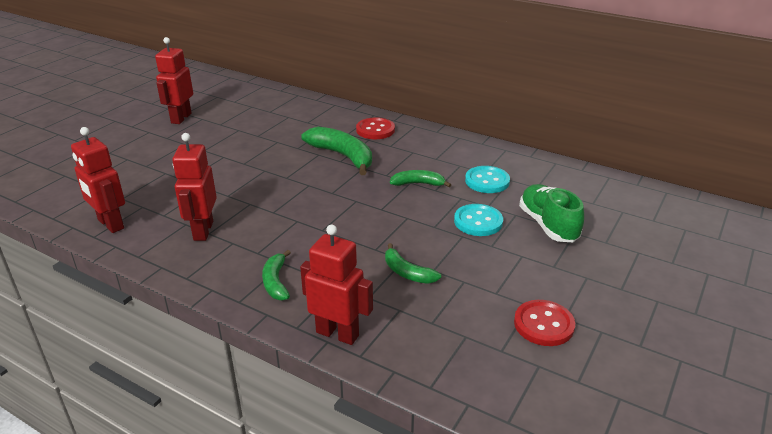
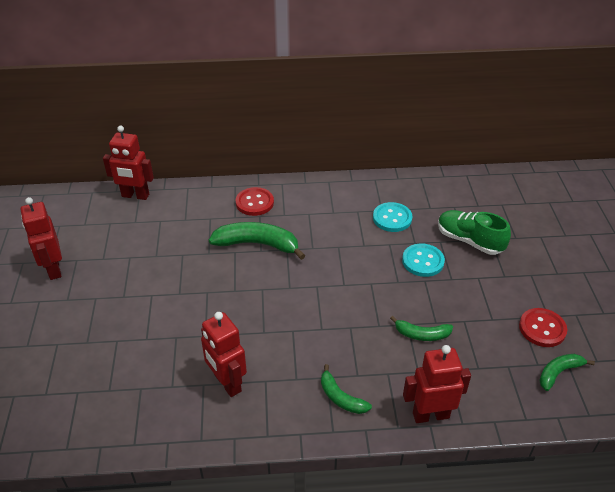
camera: 35 degrees left, 10 degrees up
(110, 224) = (134, 423): red robot -> red robot (135, 196)
(418, 184) = (346, 245): green banana -> green banana (558, 373)

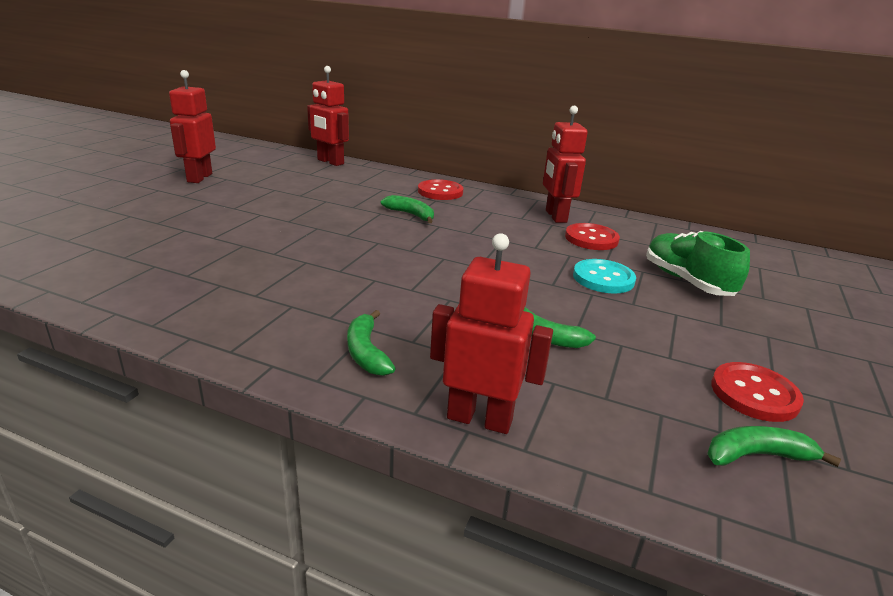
camera: 25 degrees right, 15 degrees down
(227, 383) = (246, 292): red robot -> red robot (555, 216)
(257, 244) = (411, 215): green banana -> green banana, size x0.57
(392, 218) = (591, 239): turquoise button -> red button

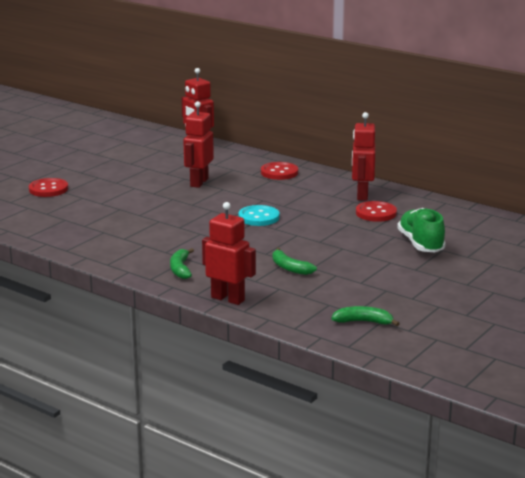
camera: 15 degrees right, 5 degrees down
(199, 178) = (92, 157): red robot -> red robot (199, 182)
(411, 215) = (245, 191): green banana -> none
(603, 278) = (359, 239): turquoise button -> turquoise button (258, 217)
(754, 394) = (393, 300): red button -> red button (48, 189)

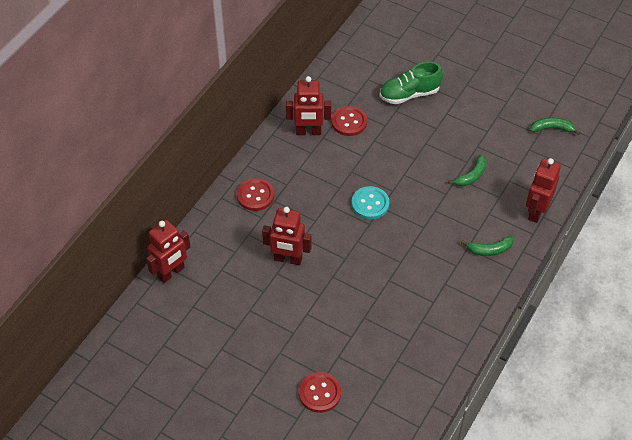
camera: 95 degrees left, 30 degrees up
(363, 322) = (552, 128): green banana -> green banana turned 90 degrees clockwise

